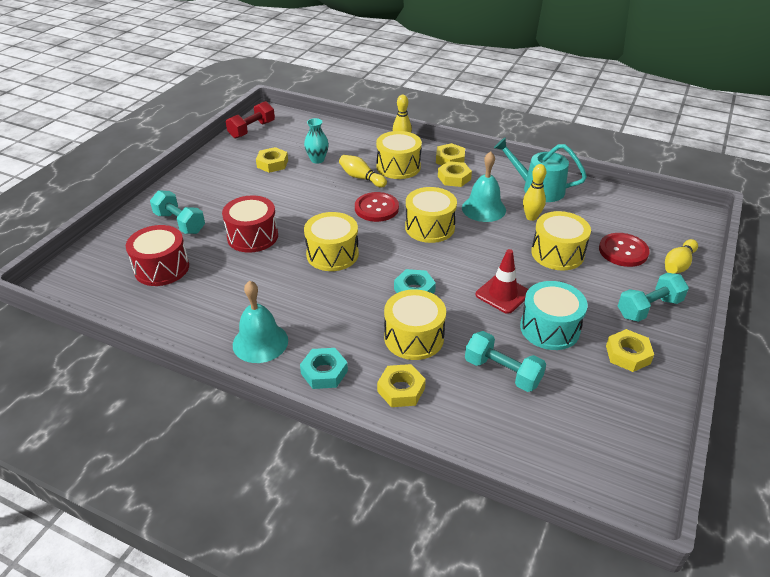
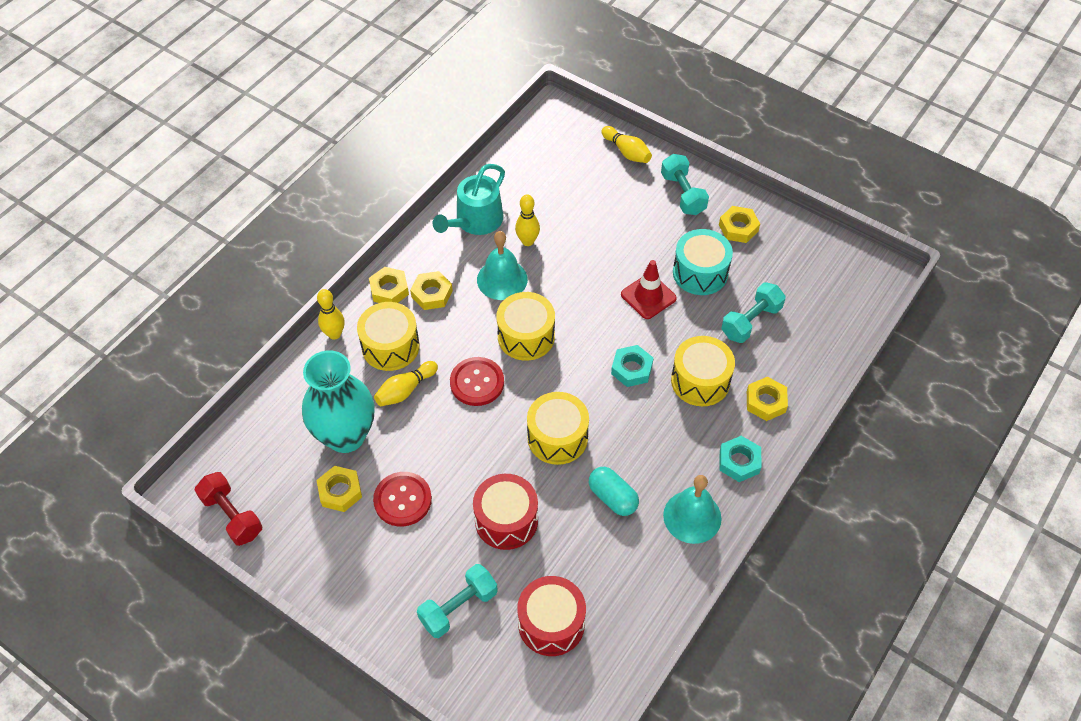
camera: 80 degrees left, 15 degrees up
(277, 290) = (612, 497): none -> turquoise capsule
(317, 160) = (346, 436): turquoise vase -> turquoise vase, size x2.09
(557, 253) = (593, 236): yellow drum -> none
(623, 251) = (599, 185): red button -> red button (402, 500)

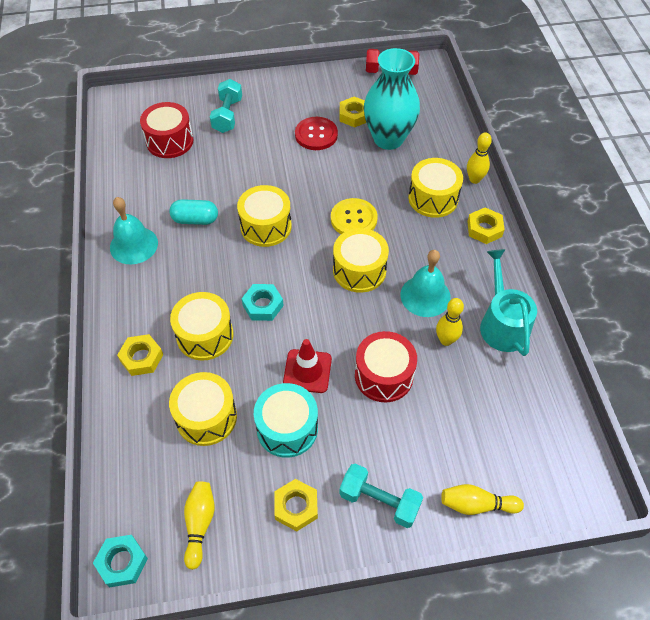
camera: 135 degrees right, 0 degrees up
(405, 390) = (389, 183): yellow bowling pin -> yellow bowling pin (200, 524)
(432, 294) = (455, 248): yellow nut -> none
(477, 382) = (353, 219): red button -> yellow button
(506, 520) = (247, 165): red drum -> red drum (384, 375)
(739, 462) = (128, 300): turquoise nut -> turquoise nut (122, 562)
(751, 321) = (206, 417): turquoise dumbbell -> yellow drum

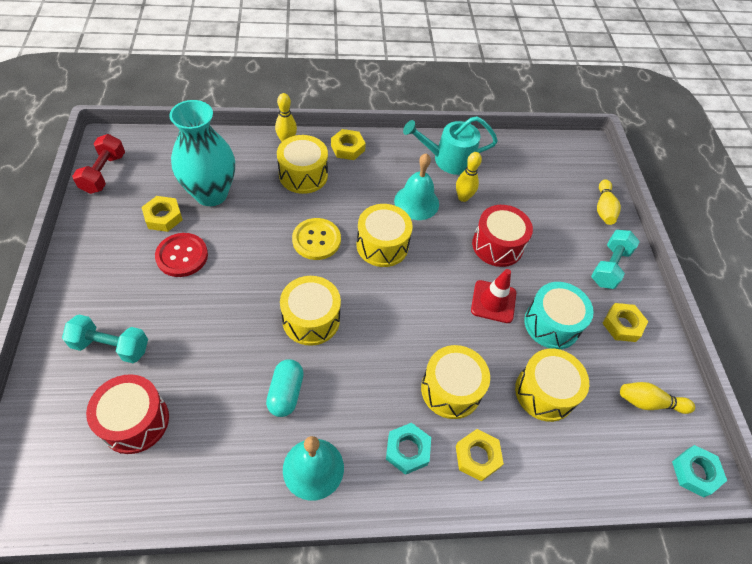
camera: 90 degrees left, 0 degrees up
(263, 305) = (416, 332): turquoise nut -> turquoise nut (407, 450)

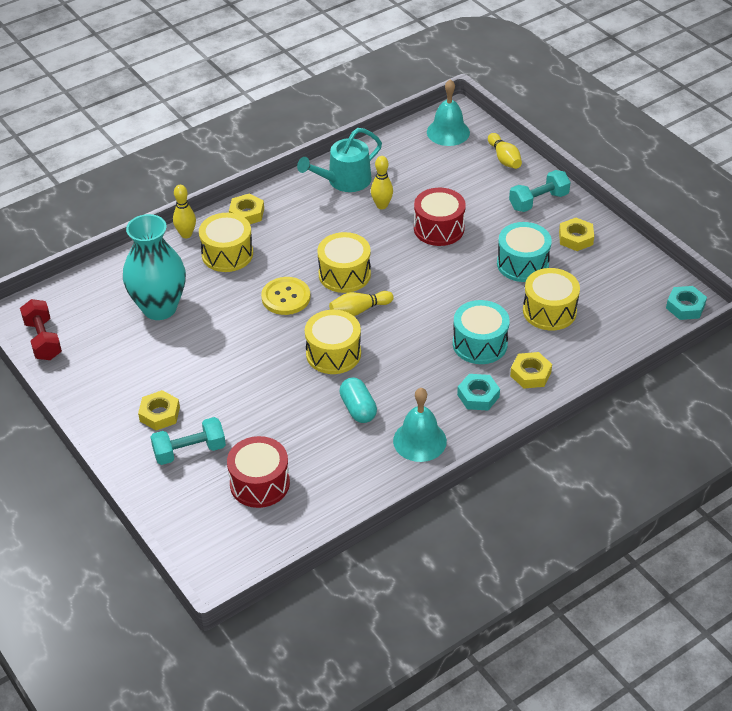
camera: 25 degrees left, 10 degrees down
(163, 217) = (135, 345): yellow nut -> yellow nut (159, 414)
(182, 256) = (182, 364): red button -> none
(416, 202) = (345, 228): turquoise bell -> turquoise bell (448, 132)
(451, 389) = (480, 344): yellow drum -> turquoise drum
(493, 301) = (466, 270): red traffic cone -> none
(609, 267) = (538, 201): turquoise dumbbell -> turquoise dumbbell turned 60 degrees clockwise
(649, 402) = (628, 280): yellow bowling pin -> yellow bowling pin (359, 310)

